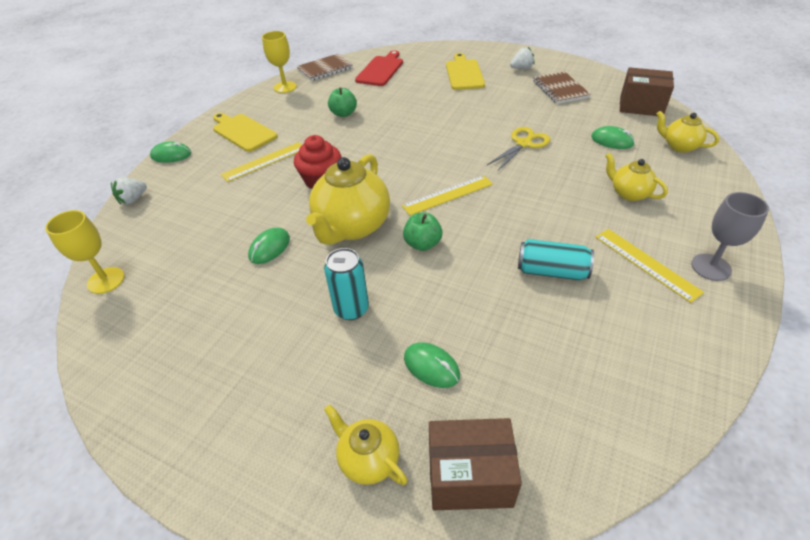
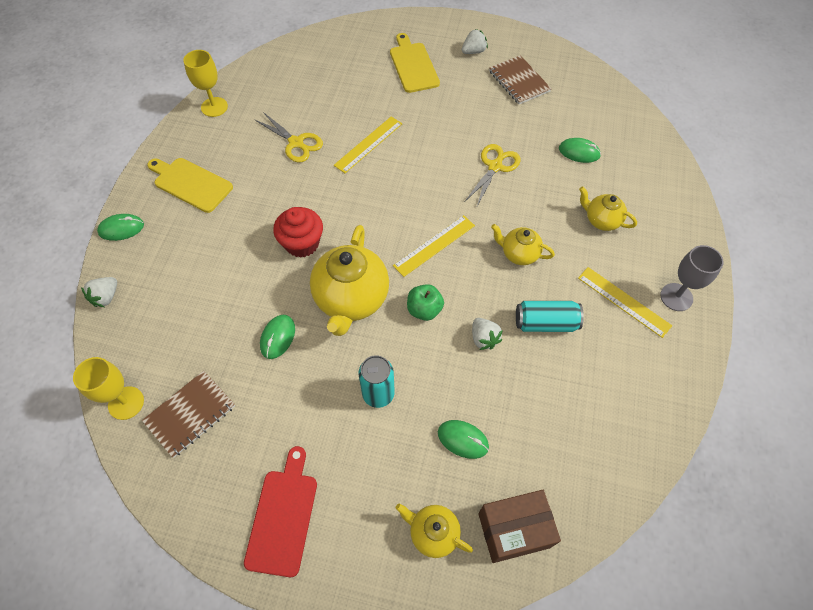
camera: 15 degrees left, 15 degrees up
(264, 161) = (231, 225): yellow ruler -> yellow ruler (368, 144)
(325, 69) = (252, 72): brown notebook -> brown notebook (190, 414)
(343, 113) = (296, 143): green apple -> yellow scissors
(381, 70) = (318, 68): red cutting board -> red cutting board (283, 516)
(479, 276) = (484, 338): none -> white strawberry
(641, 106) = (601, 99): brown box -> none
(679, 146) = (641, 152): yellow teapot -> yellow teapot (519, 254)

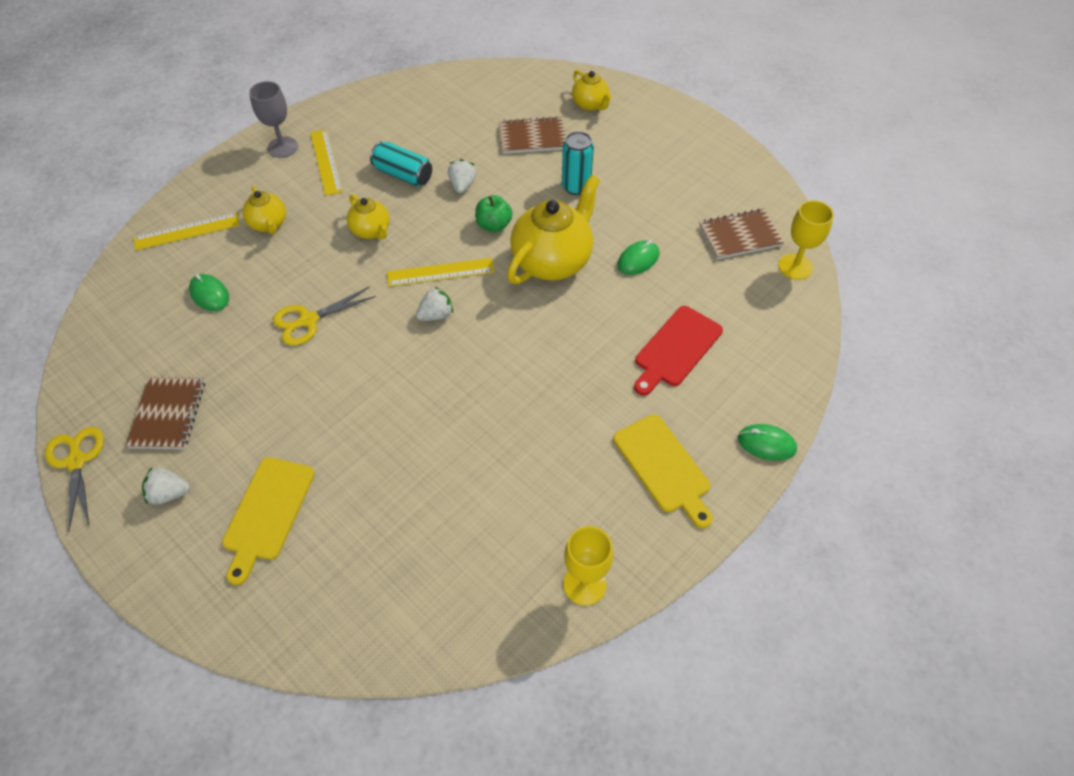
camera: 150 degrees left, 5 degrees down
(106, 297) = (798, 369): white strawberry -> white strawberry (436, 315)
(283, 516) = (690, 150): red cutting board -> red cutting board (676, 349)
(296, 143) = (505, 462): yellow scissors -> yellow scissors (76, 461)
(302, 243) = (569, 333): red cupcake -> none
(368, 144) = (420, 416): yellow ruler -> yellow ruler (187, 231)
(463, 439) = (532, 137): green mouse -> brown notebook
(514, 530) = (536, 86): brown box -> none

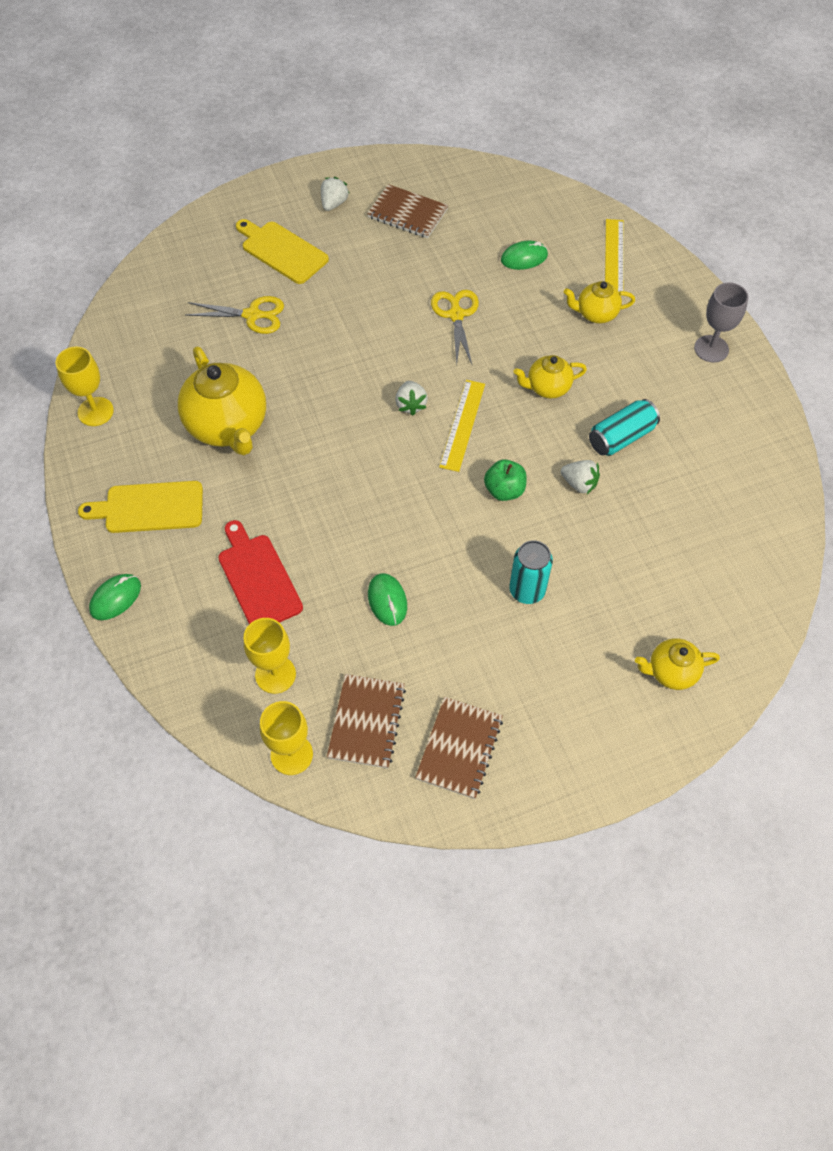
camera: 115 degrees right, 5 degrees up
(76, 461) = (394, 161): yellow scissors -> yellow scissors (252, 315)
(326, 162) = (671, 378): yellow ruler -> none
(532, 137) = (632, 581): brown notebook -> brown notebook (459, 748)
(552, 261) = (427, 522): yellow teapot -> yellow teapot (228, 426)
(746, 301) = (275, 674): none -> yellow goblet

